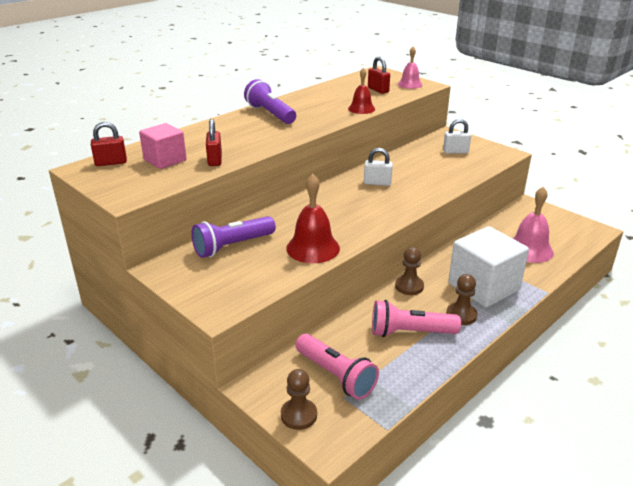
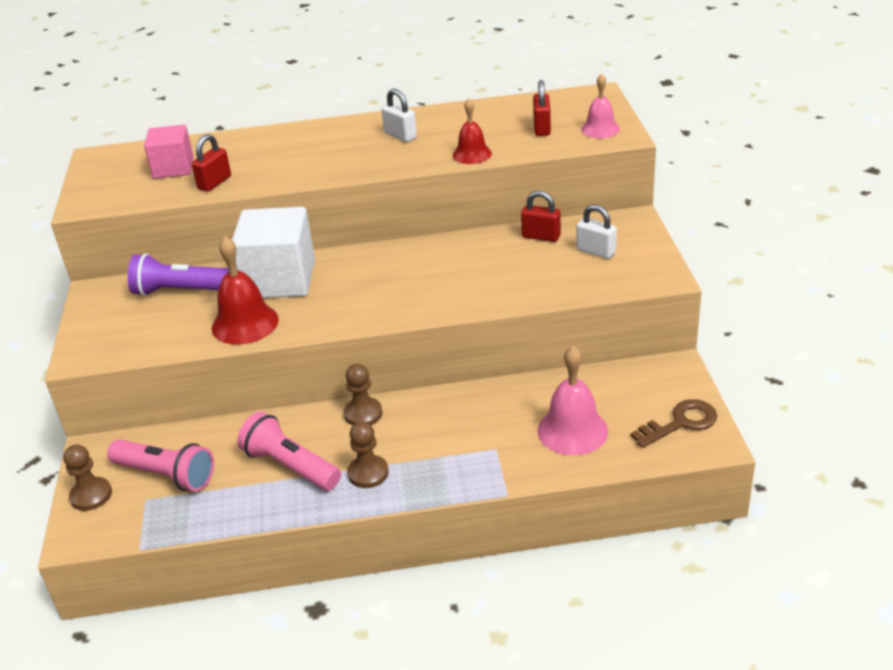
camera: 40 degrees right, 5 degrees up
(111, 163) = (127, 156): red padlock -> red padlock (541, 236)
(270, 114) = (359, 133): purple flashlight -> none
(336, 376) = (166, 475): pink flashlight -> pink flashlight turned 60 degrees counterclockwise
(377, 183) = (428, 265): white padlock -> white padlock (400, 136)
(483, 287) = (442, 452): white cube -> white cube (279, 280)
(570, 227) = (680, 423): none -> brown key

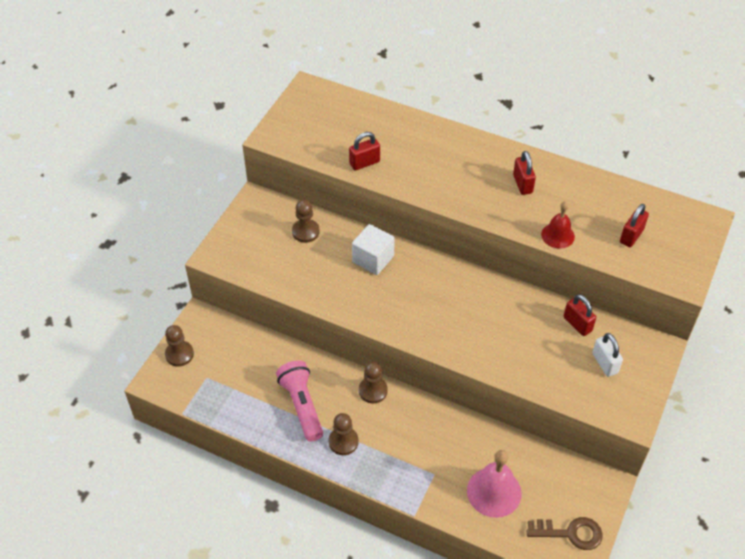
camera: 30 degrees right, 15 degrees up
(166, 475) = (228, 366): pink flashlight -> none
(173, 168) = (348, 131): pink cube -> none
(180, 291) = (305, 232): purple flashlight -> brown pawn
(245, 323) = (326, 287): red bell -> none
(279, 280) = (373, 259): white cube -> white cube, size x0.61
(400, 136) = (522, 184): white padlock -> red padlock
(600, 129) = (674, 263): pink bell -> none

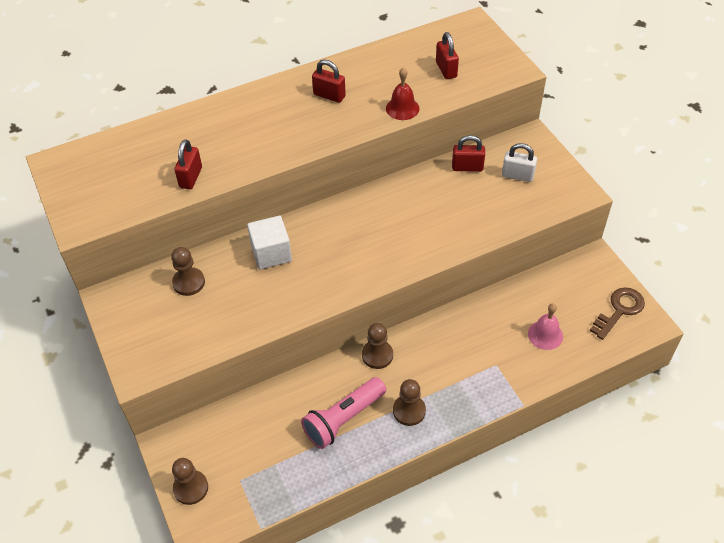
camera: 50 degrees left, 0 degrees up
(302, 405) = (343, 419): pink flashlight -> pink flashlight turned 60 degrees counterclockwise
(494, 492) = (545, 335): pink bell -> pink bell, size x0.64

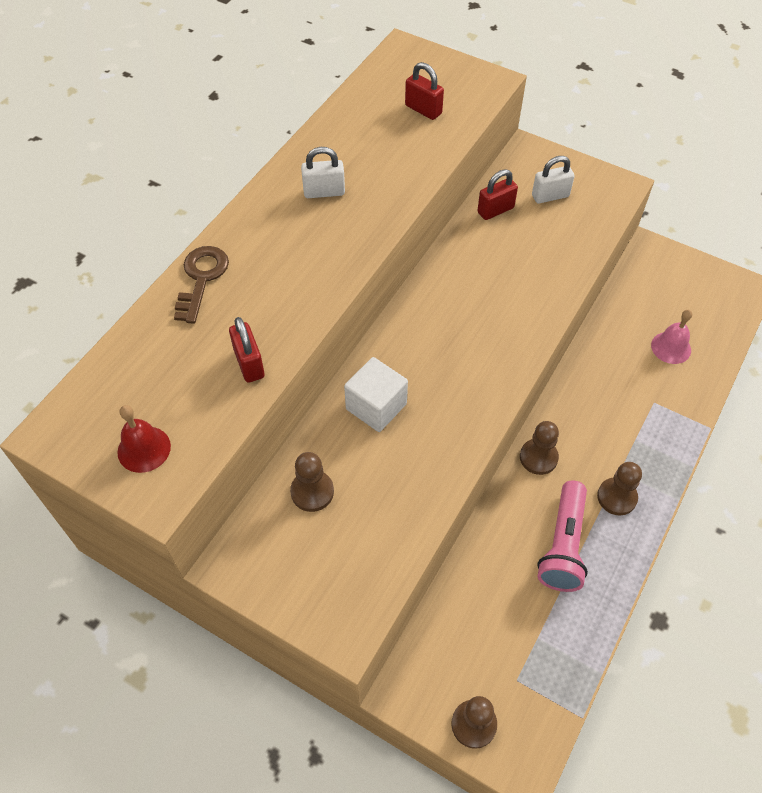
camera: 35 degrees left, 5 degrees up
(329, 95) = (324, 192): red padlock -> white padlock
(402, 108) = (416, 171): red bell -> red bell (144, 449)
(619, 310) = (711, 288): brown key -> brown key (201, 278)

